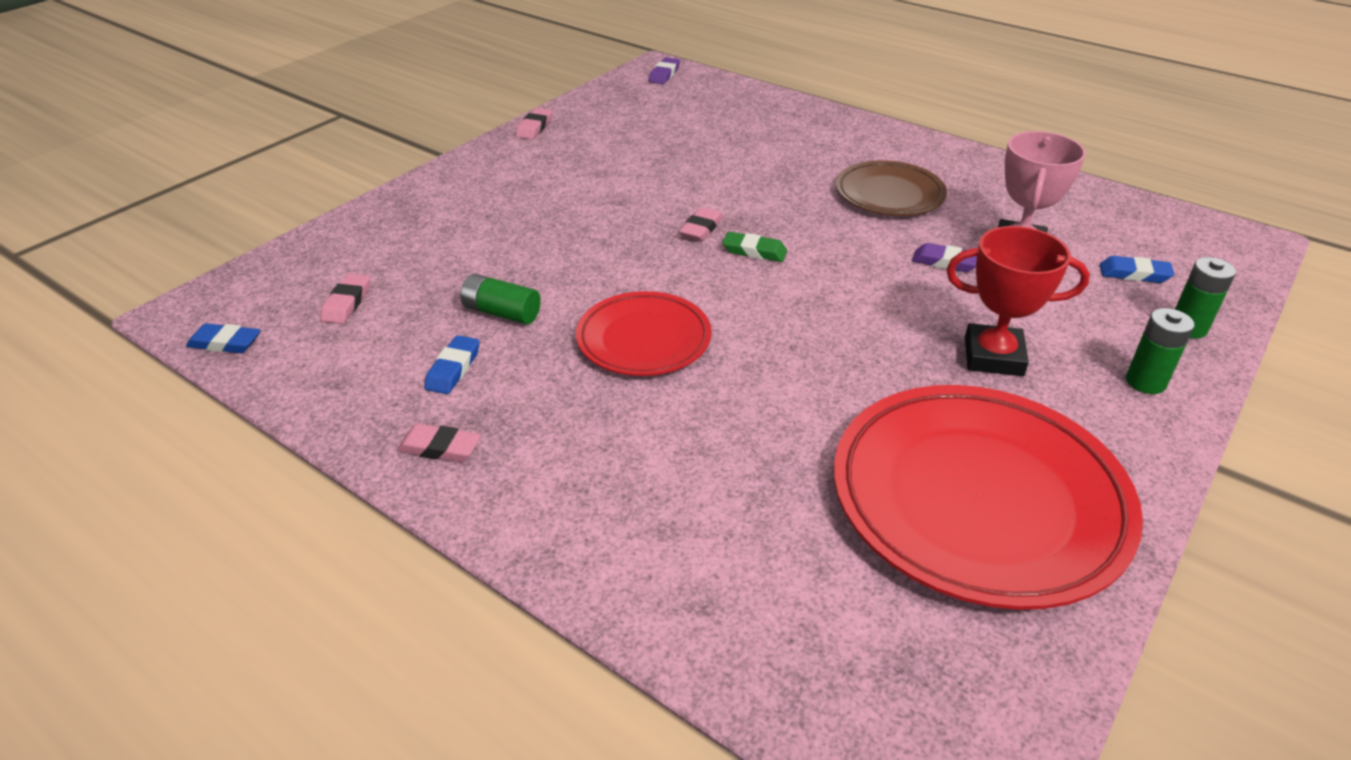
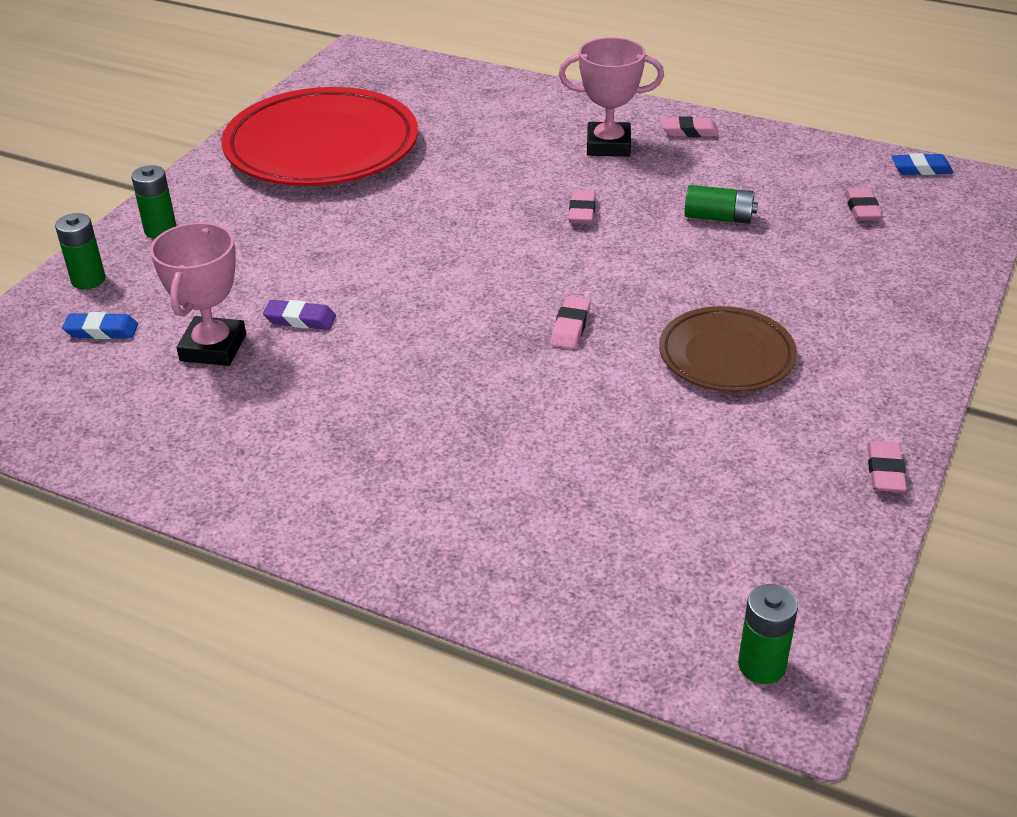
camera: 170 degrees right, 0 degrees up
(453, 369) = (722, 174): blue eraser -> none
(564, 438) = (608, 145): none -> pink trophy
(644, 339) = (582, 212): red plate -> pink eraser
(664, 74) = (761, 665): purple eraser -> green battery
(754, 251) = (504, 306): green eraser -> none
(889, 194) = (349, 408): brown plate -> brown plate (726, 356)
(993, 356) = (281, 234): red trophy -> none

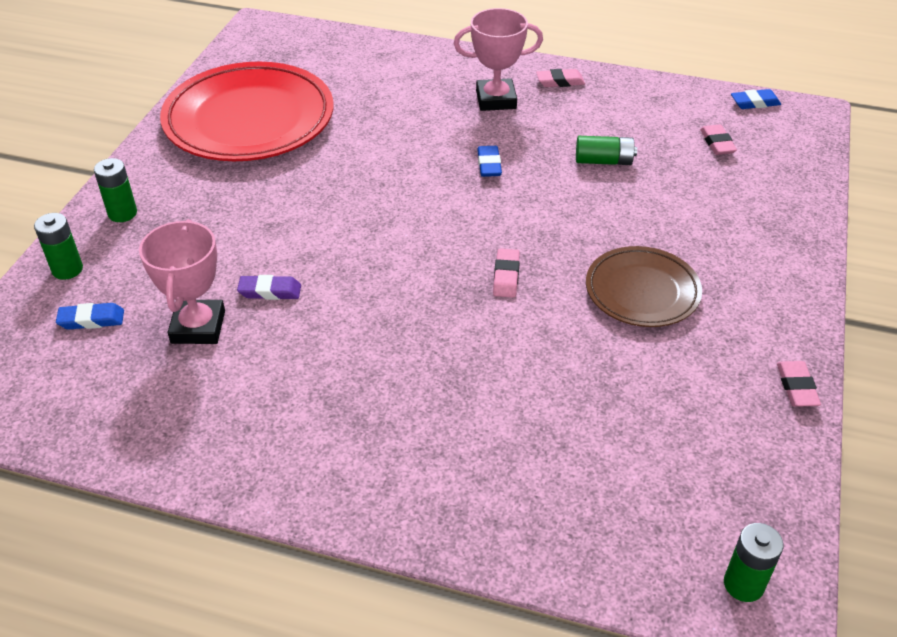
camera: 10 degrees left, 5 degrees up
(582, 212) = (489, 165): pink eraser -> blue eraser

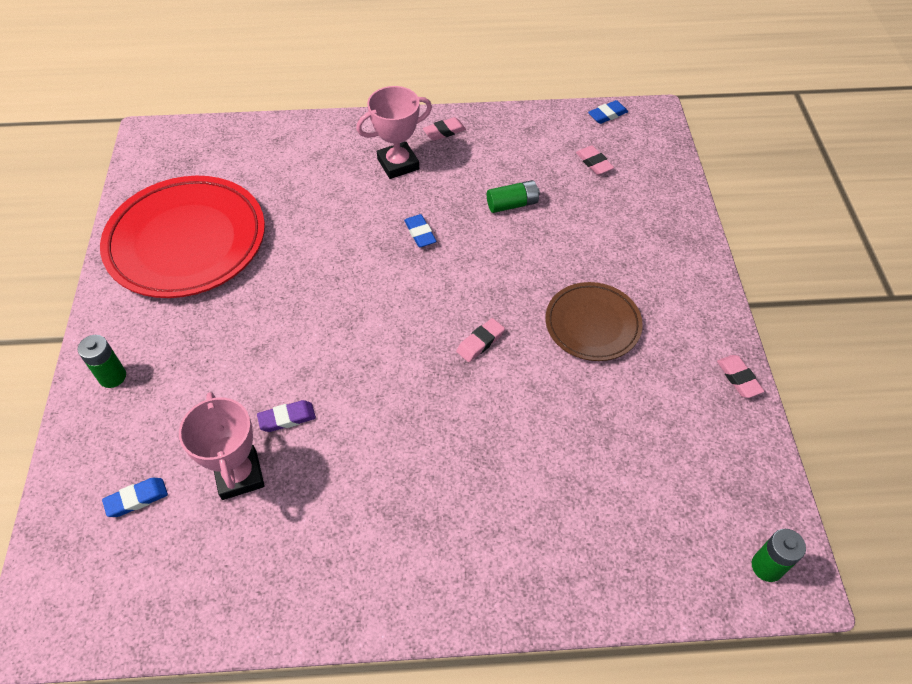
camera: 20 degrees left, 10 degrees up
(67, 269) = (87, 453): green battery -> none
(506, 276) = (480, 342): pink eraser -> pink eraser turned 60 degrees clockwise

